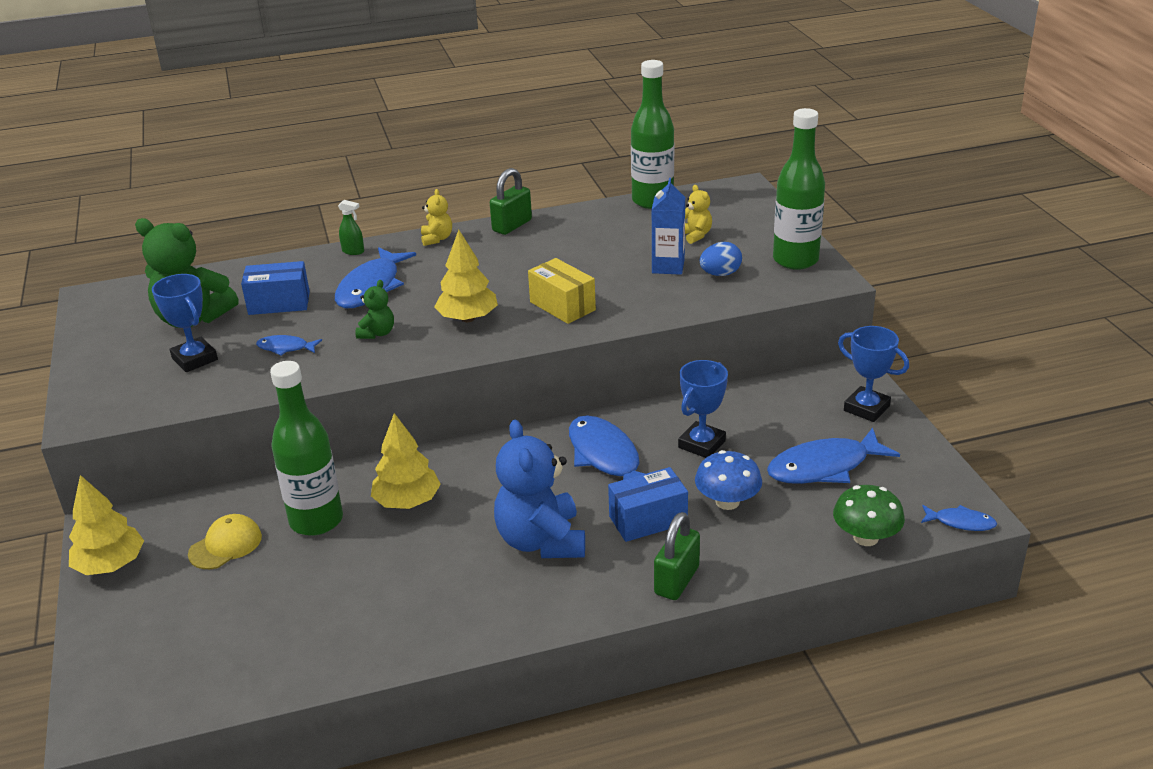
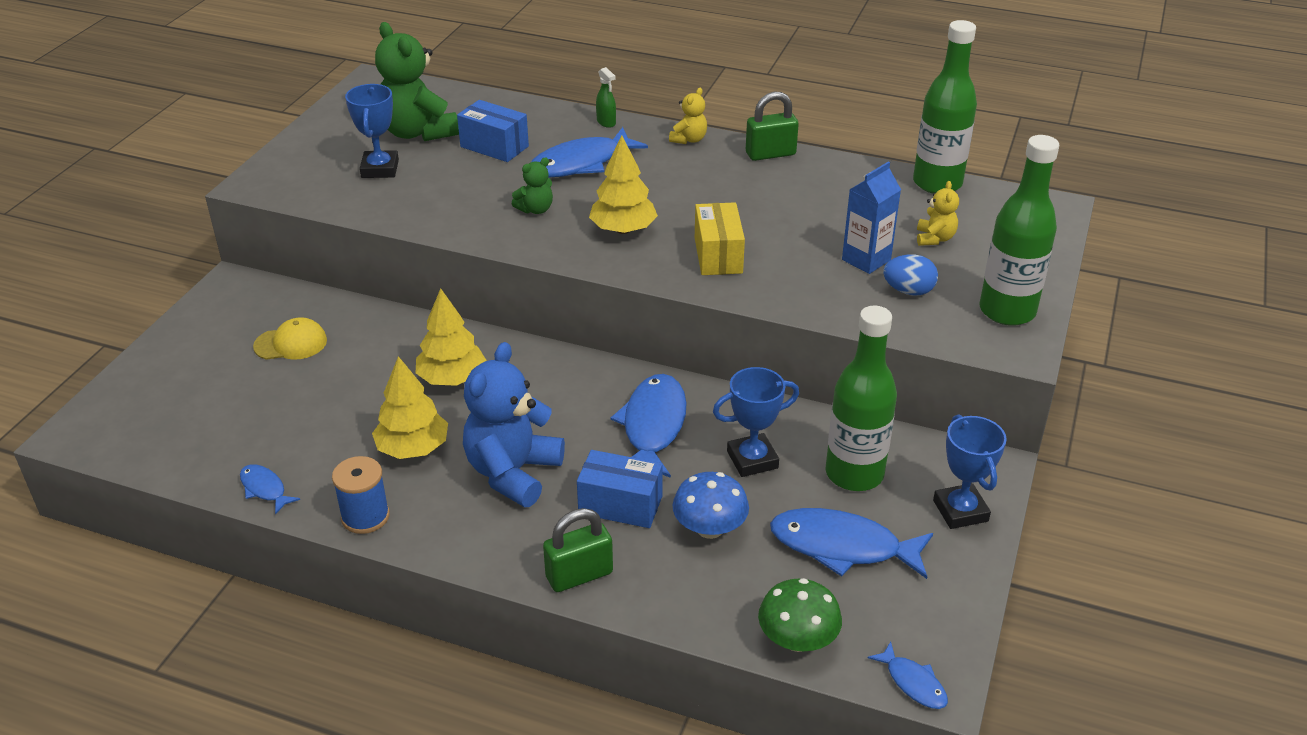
camera: 35 degrees right, 5 degrees up
(111, 565) = (206, 317): yellow tree -> yellow tree (413, 448)
(286, 348) = (453, 190): blue fish -> blue fish (265, 489)
(316, 521) = (371, 358): green bottle -> green bottle (854, 474)
(461, 634) = (365, 516): none -> blue spool

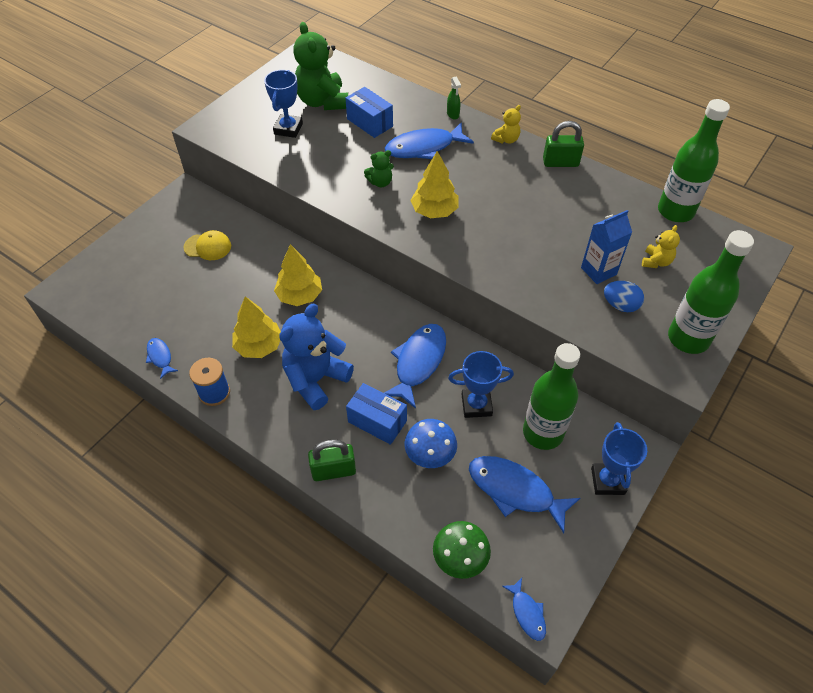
camera: 15 degrees right, 15 degrees up
(718, 255) = (493, 246): yellow box -> none

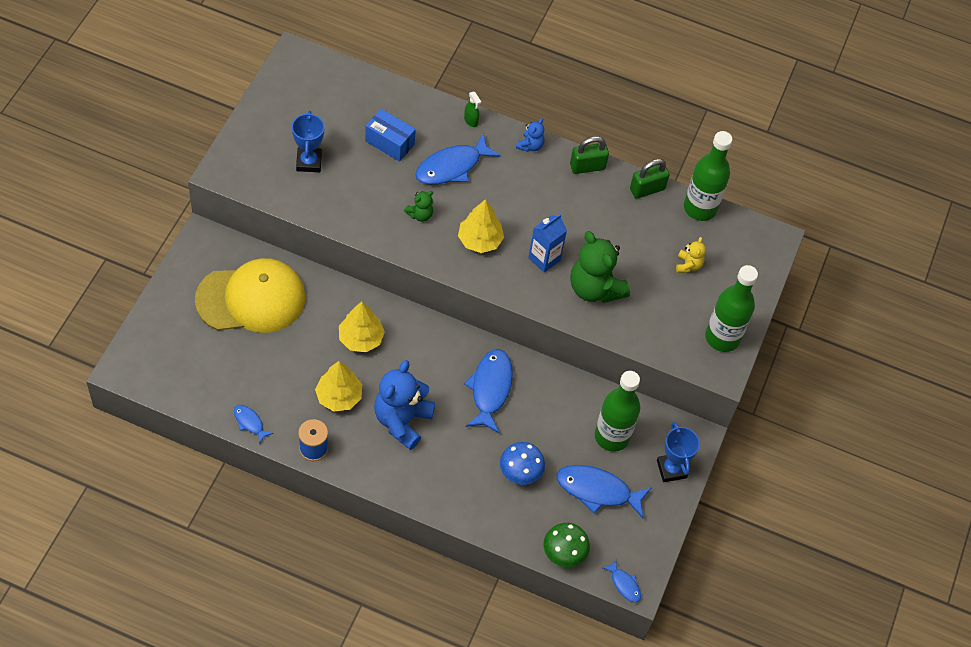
camera: 20 degrees left, 5 degrees up
(208, 247) = (251, 299): yellow cap -> yellow cap, size x2.27
(323, 101) = (333, 121): green teddy bear -> green teddy bear (594, 288)
(333, 470) = (442, 500): green padlock -> green padlock (647, 189)
(377, 421) = (467, 450): blue box -> none
(476, 405) = (550, 421): blue trophy -> none
(506, 139) = (530, 145): yellow teddy bear -> blue teddy bear
(598, 271) = (639, 282): blue carton -> blue carton (544, 259)
(620, 305) = (662, 314): blue egg -> none

